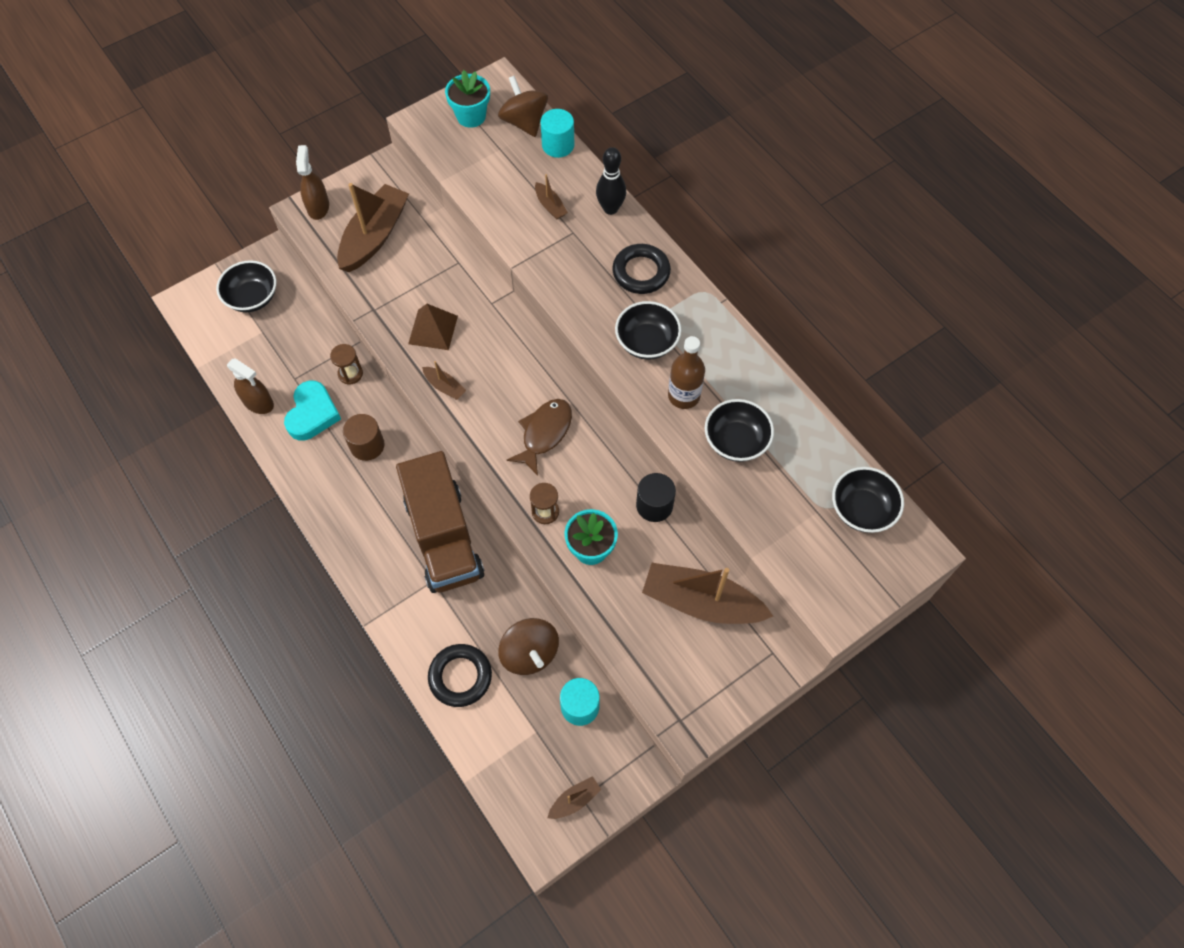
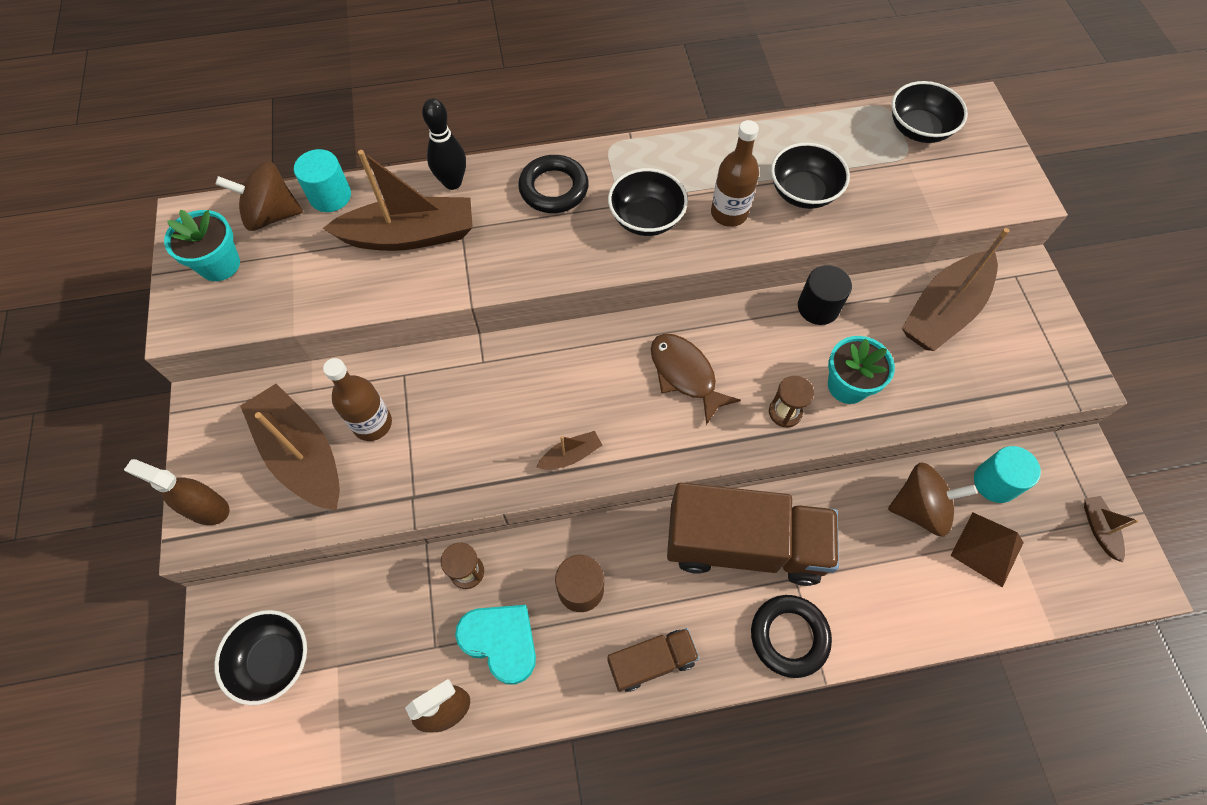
camera: 65 degrees left, 0 degrees up
(335, 508) = (651, 662): none -> brown truck
(414, 262) = (372, 424): none -> brown bottle
(433, 329) = (483, 438): brown pyramid -> brown pyramid (987, 549)
(460, 676) = (926, 593): black ring -> black ring (789, 636)
(550, 206) = (410, 235): brown boat -> brown boat, size x2.24

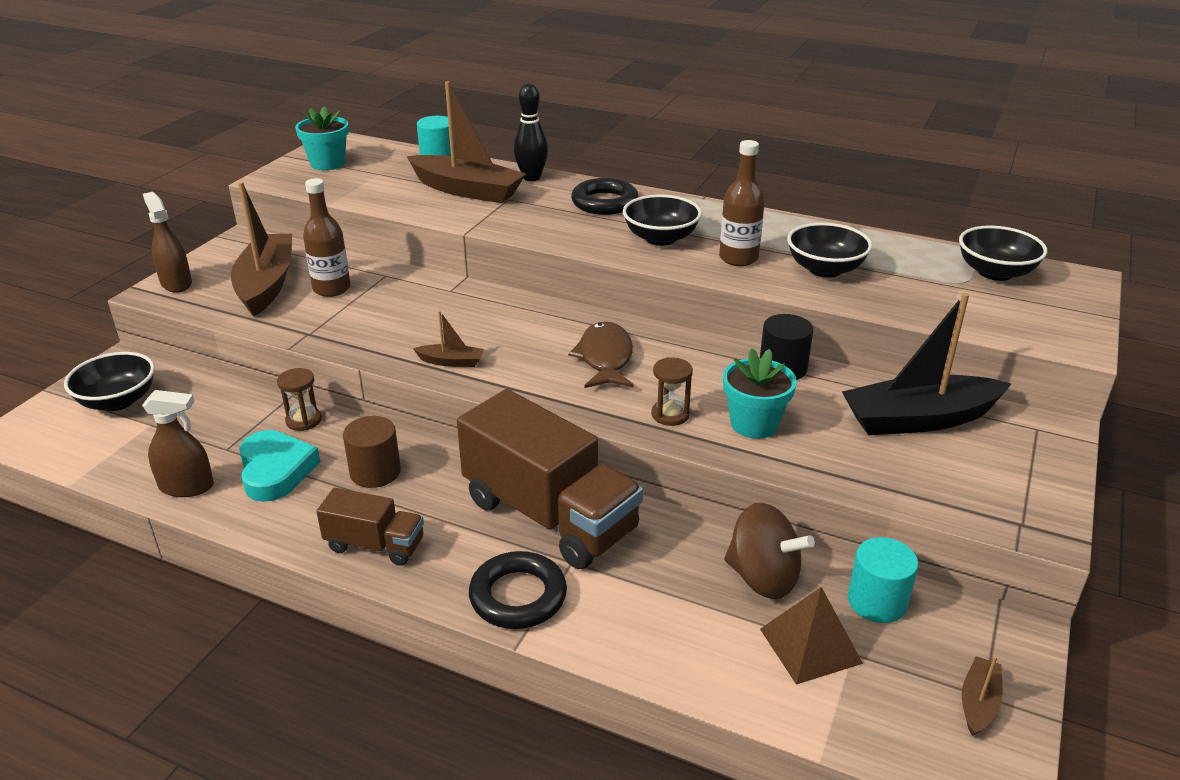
camera: 35 degrees right, 30 degrees down
(272, 215) = (389, 155): brown spinning top -> none
(943, 311) = (919, 419): brown boat -> black boat

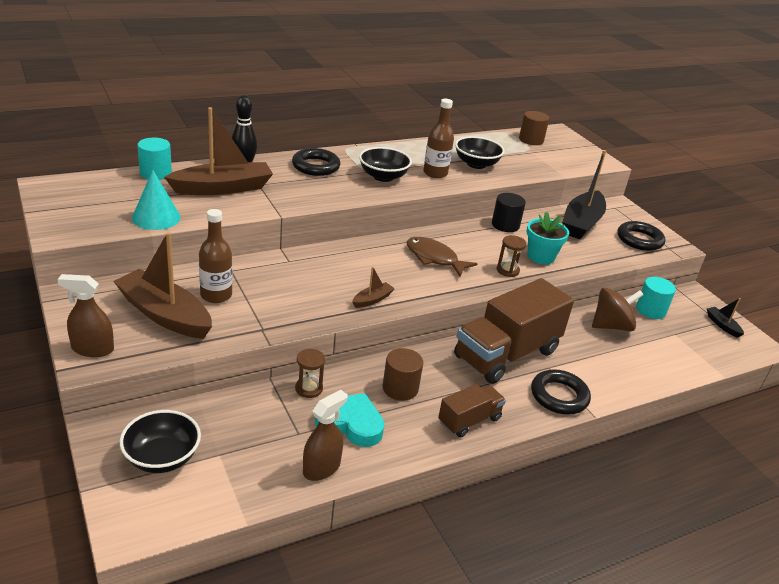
camera: 55 degrees left, 0 degrees up
(327, 163) = (80, 205): turquoise flower pot -> none
(360, 193) = (156, 217): none -> turquoise cone
(549, 515) = (506, 354): brown truck -> brown truck turned 150 degrees clockwise
(810, 645) = (662, 340): brown pyramid -> none
(978, 703) = (722, 325): brown boat -> black boat
(982, 486) = (639, 240): none -> black ring
(995, 272) = (531, 140): black bowl -> brown cylinder

